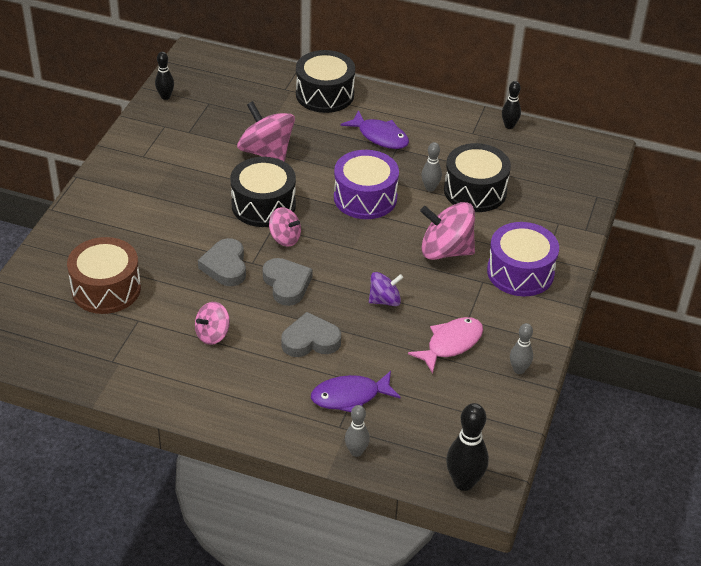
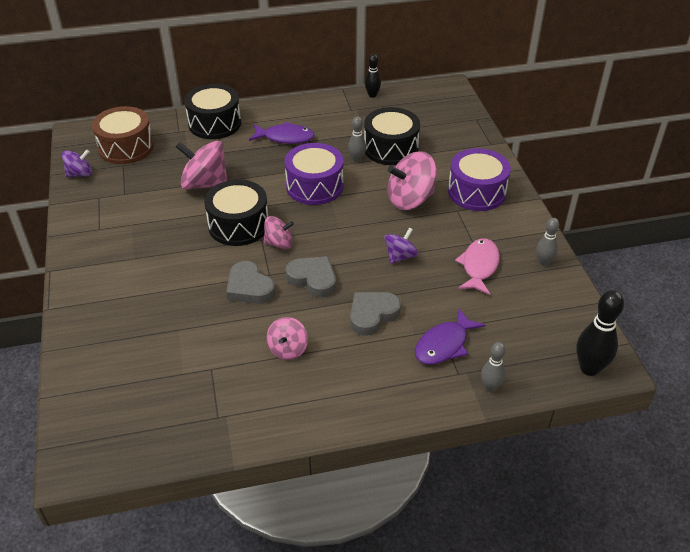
camera: 30 degrees left, 0 degrees up
(106, 289) = (158, 355): brown drum -> brown drum (126, 147)
(165, 97) = (80, 174): black bowling pin -> purple spinning top

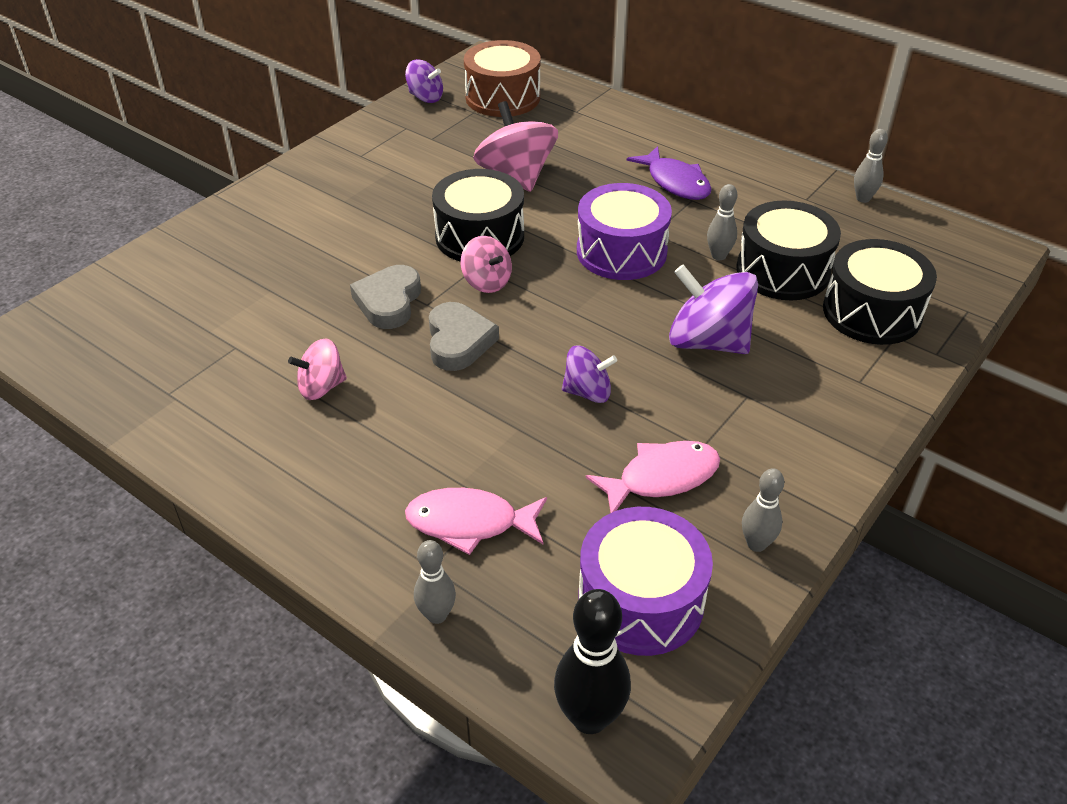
camera: 50 degrees right, 0 degrees up
(214, 123) = (624, 124): black drum -> black drum (871, 312)
(372, 95) = (863, 198): black bowling pin -> grey bowling pin
(372, 315) = (452, 425): grey heart -> none
(410, 199) = (708, 341): pink spinning top -> purple spinning top
(444, 345) = (470, 523): purple fish -> pink fish
(476, 192) = (811, 394): purple drum -> purple drum (641, 600)

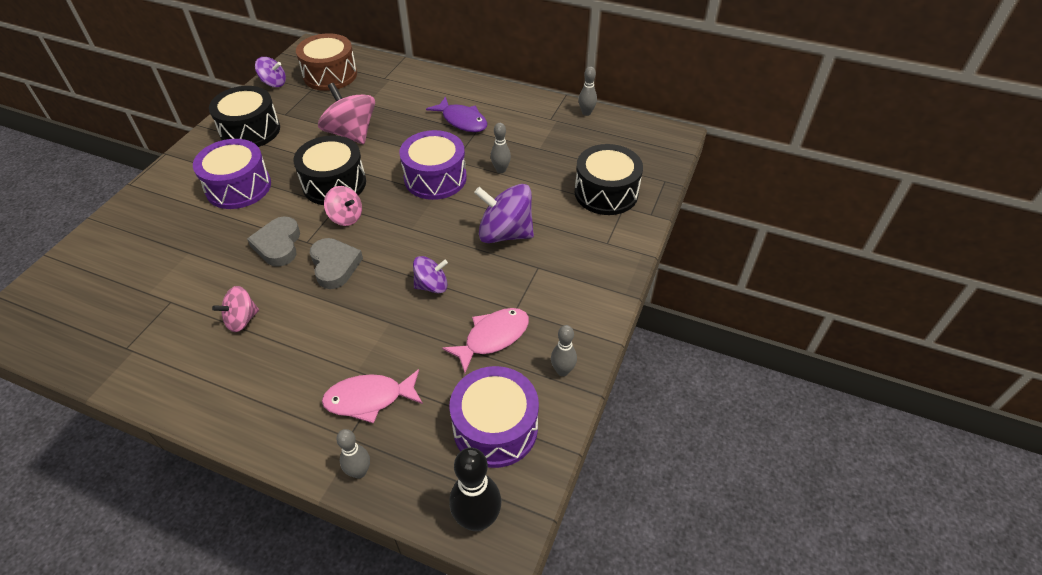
camera: 15 degrees left, 5 degrees up
(352, 220) = (238, 187): none -> purple drum
(782, 271) = (544, 173): black drum -> black drum (250, 131)

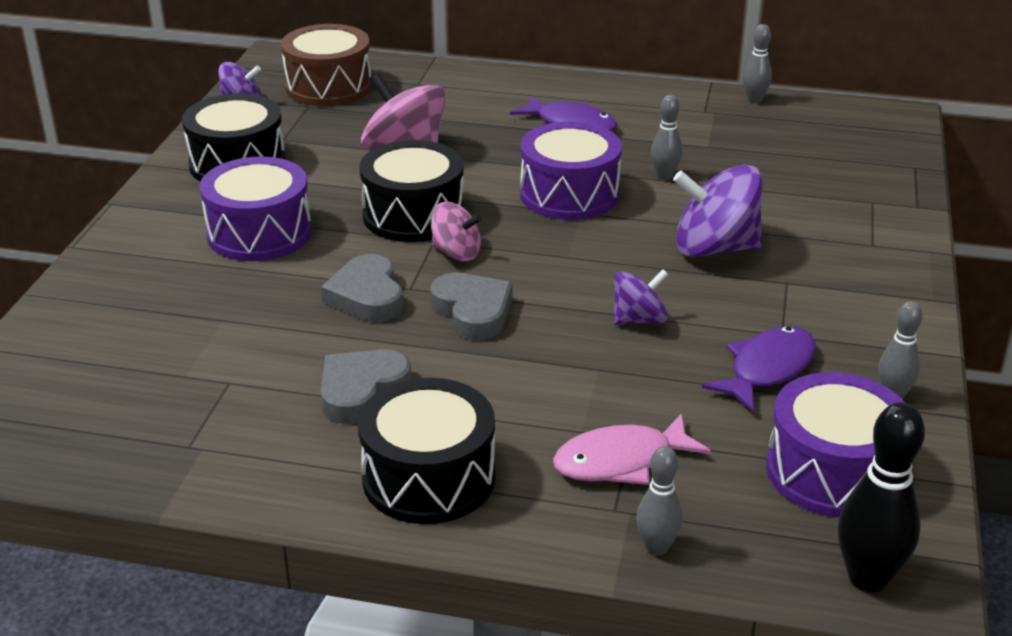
camera: 10 degrees left, 15 degrees down
(242, 320) = (361, 391): pink spinning top -> grey heart
(492, 337) = (767, 369): pink fish -> purple fish
(606, 193) = (837, 188): black drum -> black drum (428, 478)

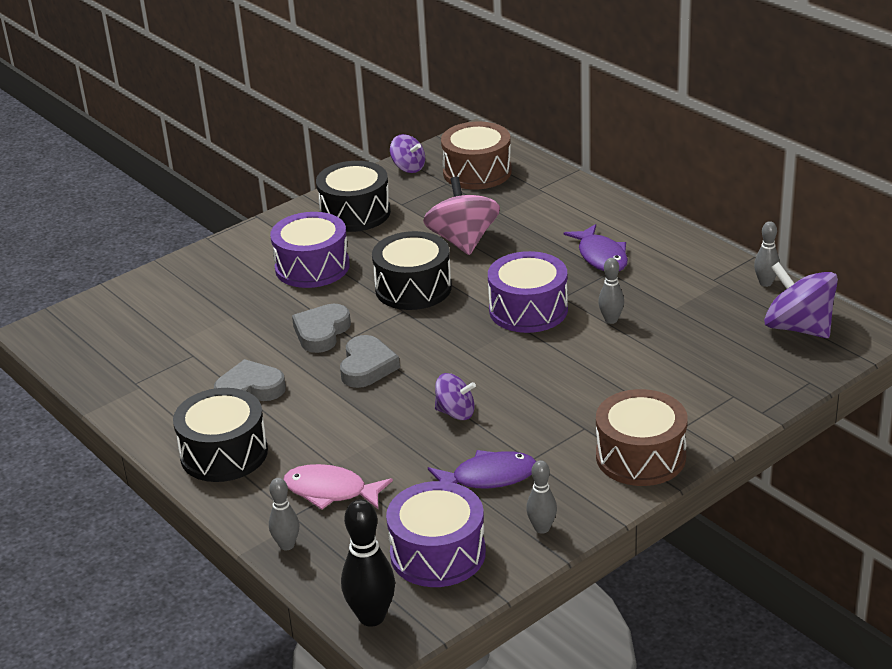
camera: 40 degrees right, 0 degrees up
(456, 253) = (406, 324): pink spinning top -> none
(715, 248) = (570, 385): purple spinning top -> purple spinning top (798, 328)
(877, 287) = (640, 456): none -> brown drum

